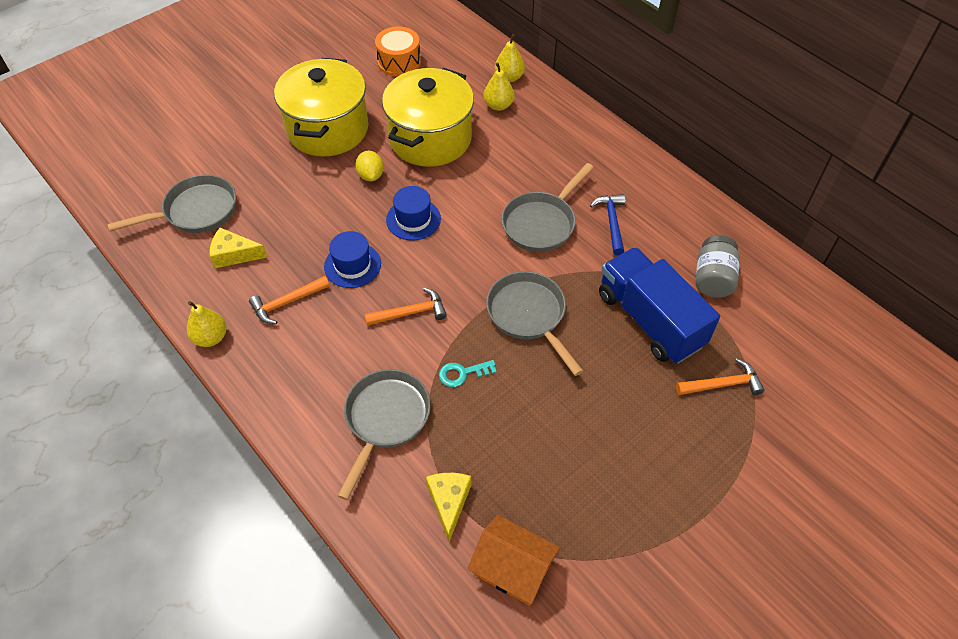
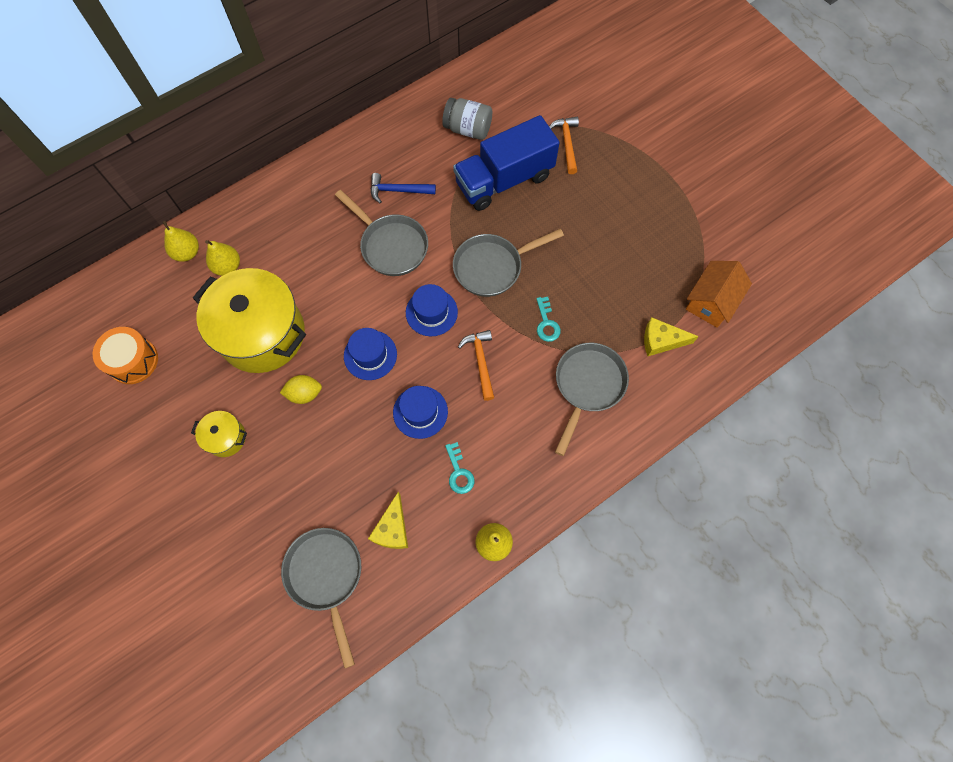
camera: 85 degrees left, 15 degrees up
(287, 303) = (459, 472): orange hammer -> turquoise key
(328, 129) = (226, 438): yellow pot -> yellow pot, size x0.44
(385, 419) = (588, 385): grey pan -> grey pan turned 90 degrees clockwise
(466, 264) = (431, 312): none -> blue hat

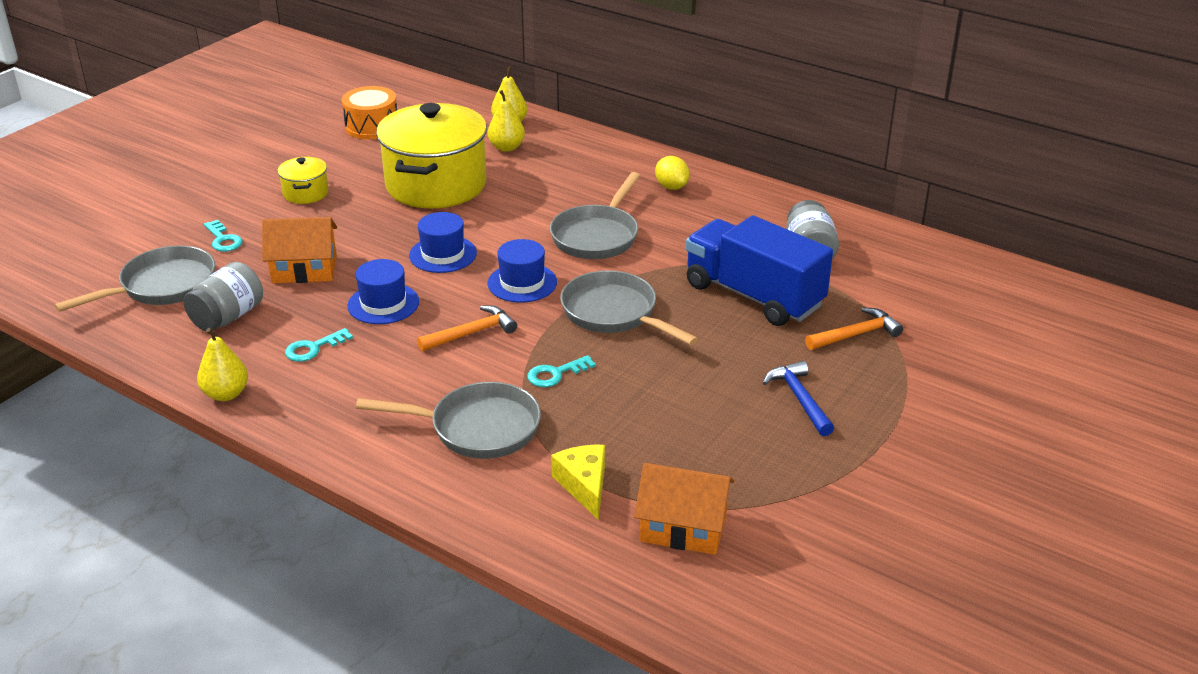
camera: 70 degrees right, 35 degrees down
(273, 517) = (223, 240): none -> turquoise key
(304, 393) = (375, 225): yellow lemon -> yellow lemon (671, 187)
(347, 460) = (304, 269): none -> orange house
(392, 528) = (228, 317): yellow cheese -> grey jar
(398, 190) = (677, 224): blue hammer -> blue hammer (799, 399)

